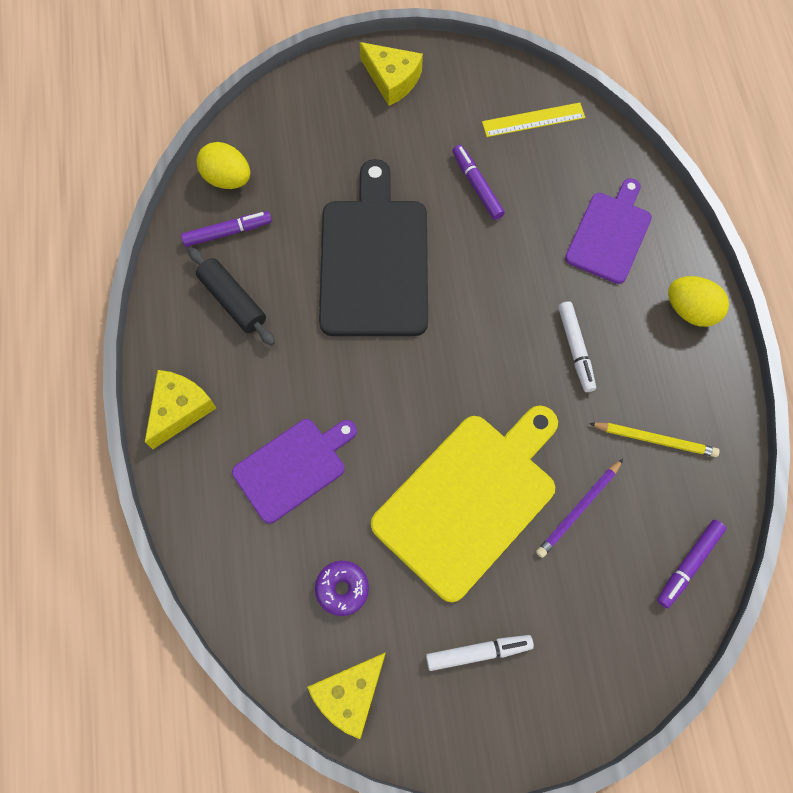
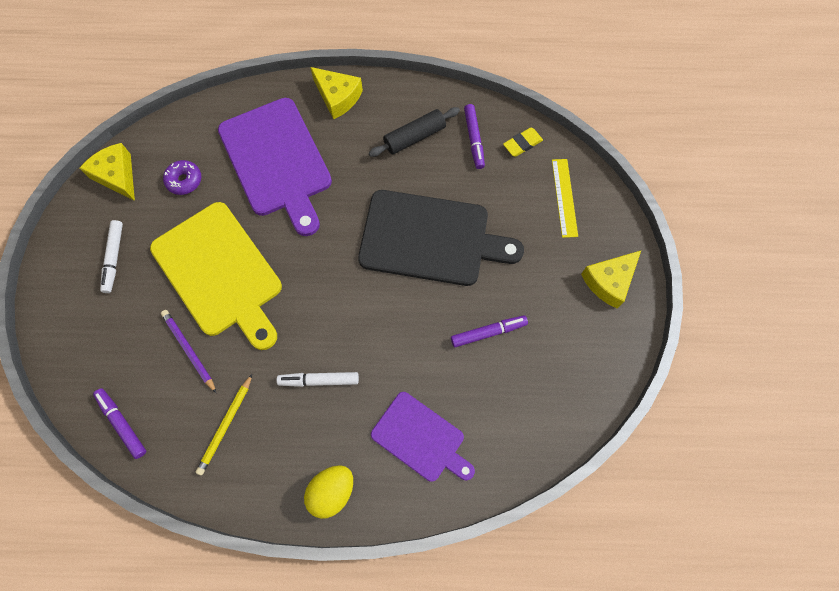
camera: 100 degrees right, 0 degrees up
(228, 179) = (522, 144): yellow egg -> yellow eraser
(293, 467) = (277, 161): purple cutting board -> purple cutting board, size x1.66
(533, 120) = (552, 398): yellow ruler -> yellow ruler (564, 197)

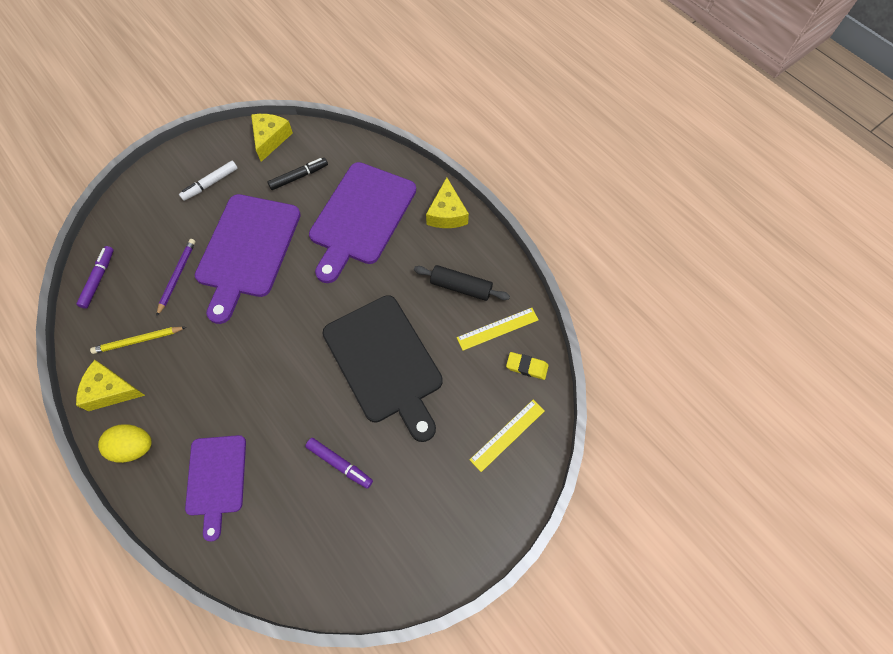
camera: 50 degrees right, 5 degrees down
(184, 180) = (299, 176): purple donut -> black marker
(220, 273) = (247, 250): yellow cutting board -> purple cutting board
(319, 380) = (213, 373): white marker -> none
(474, 139) = (497, 329): purple marker -> yellow ruler
(609, 281) = (461, 528): yellow cheese -> yellow cheese (111, 390)

